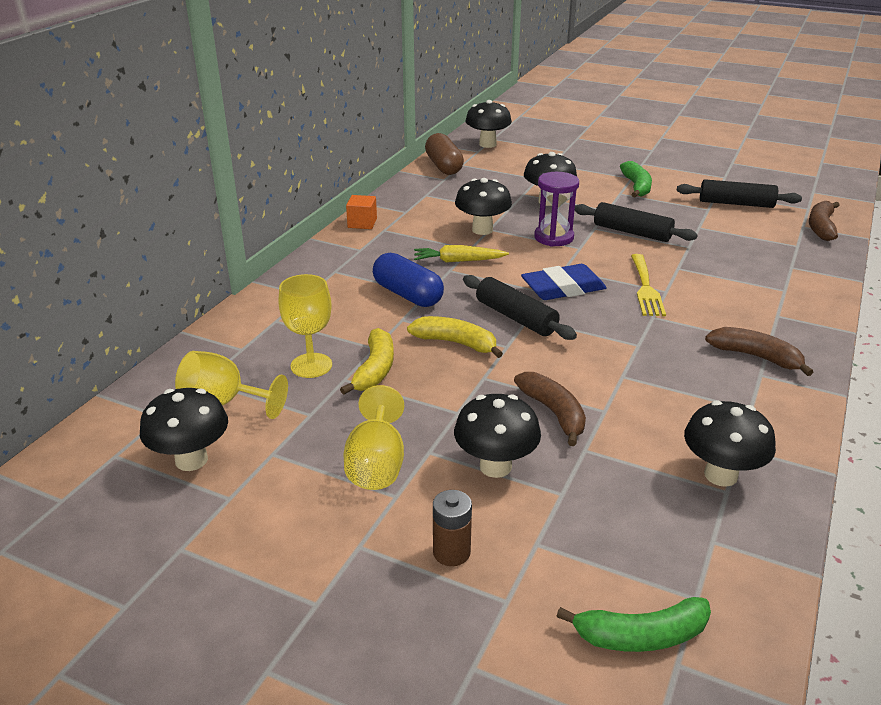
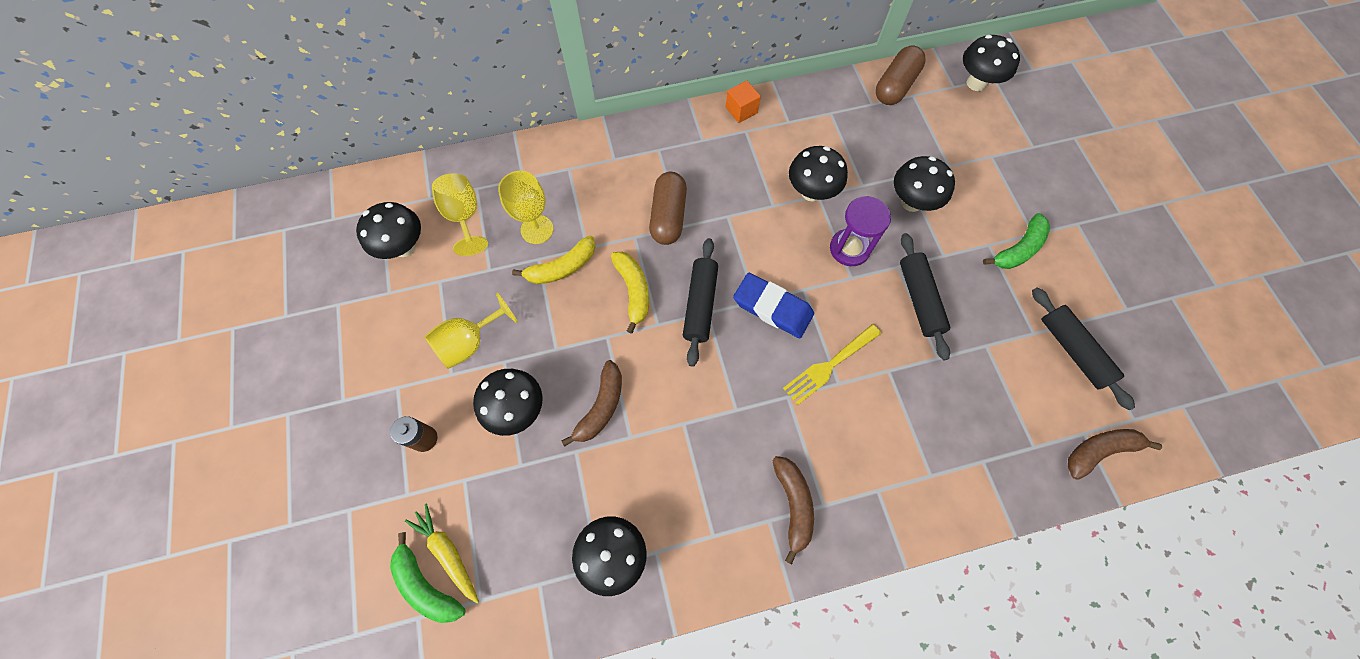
camera: 50 degrees right, 35 degrees up
(407, 295) = (668, 216): blue capsule -> brown capsule
(458, 261) = (746, 212): yellow carrot -> yellow carrot (448, 552)

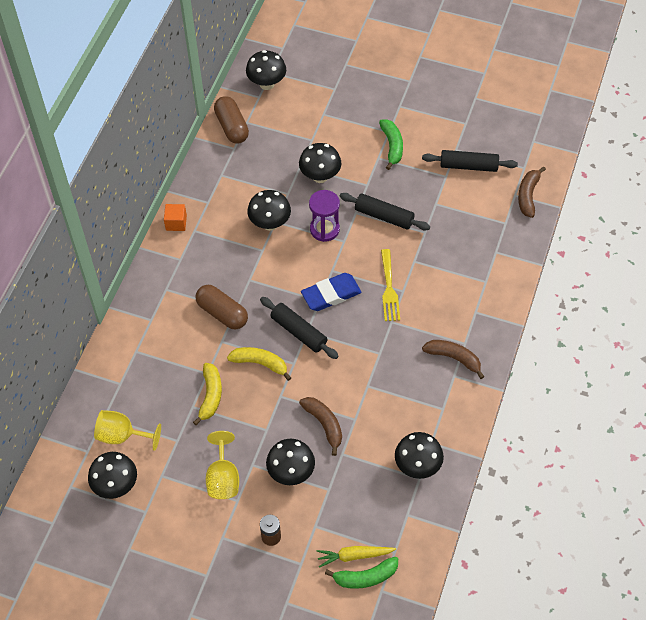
camera: 55 degrees left, 10 degrees down
(537, 229) = (169, 395): yellow goblet -> none

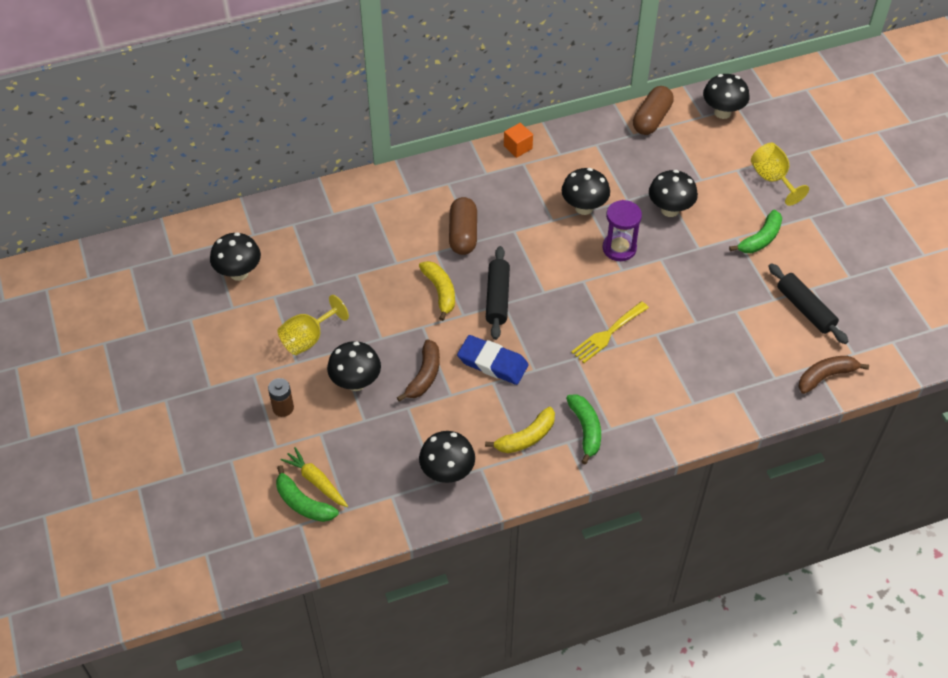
camera: 50 degrees right, 5 degrees down
(122, 436) = (287, 247): yellow goblet -> yellow goblet (772, 179)
(211, 395) = (377, 279): yellow banana -> yellow banana (526, 437)
(331, 294) = (558, 296): blue eraser -> blue eraser (492, 363)
(384, 216) = (679, 281): black rolling pin -> none
(453, 358) = (586, 429): brown banana -> green banana

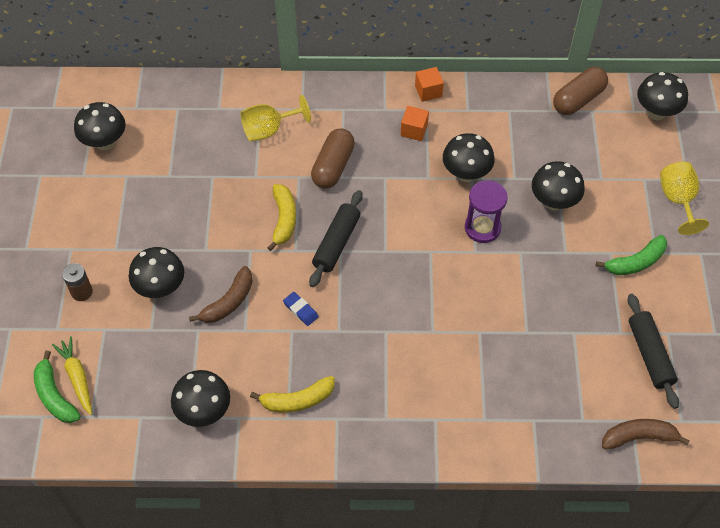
camera: 20 degrees right, 5 degrees up
(308, 338) = (137, 228): yellow goblet -> yellow goblet (269, 130)
(492, 363) = (300, 310): blue eraser -> blue eraser, size x0.52
(520, 184) = (414, 130): none -> orange cube
(586, 429) = (360, 411): green banana -> none
(607, 334) = (429, 316): yellow fork -> none

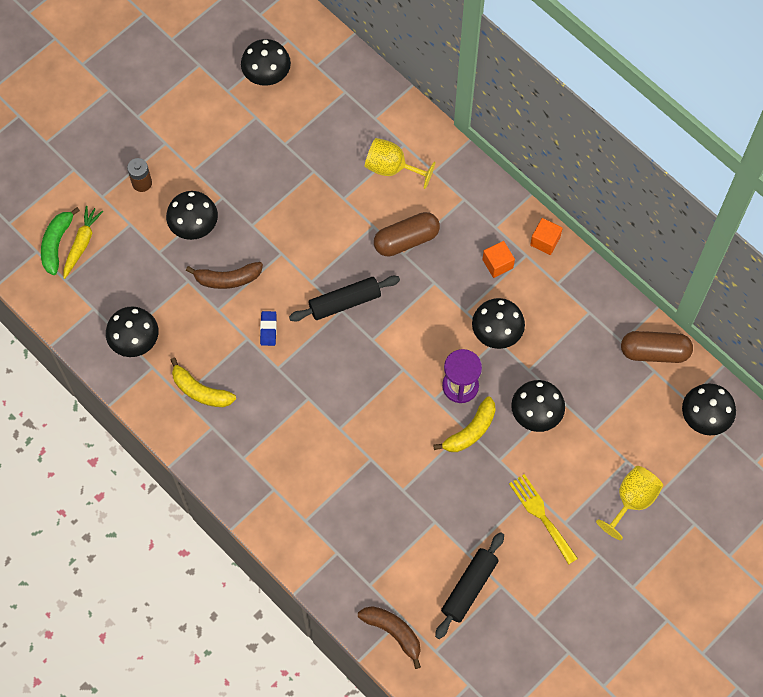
camera: 45 degrees right, 10 degrees up
(284, 219) = (328, 250): yellow banana -> yellow banana (471, 431)
(635, 262) = (541, 515): green banana -> yellow fork

